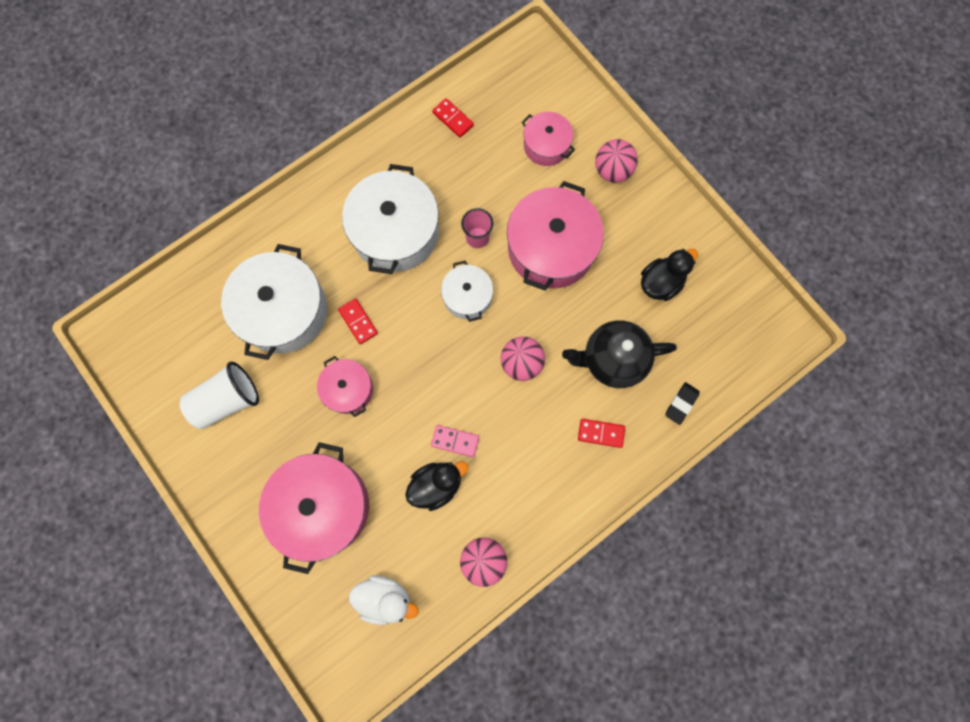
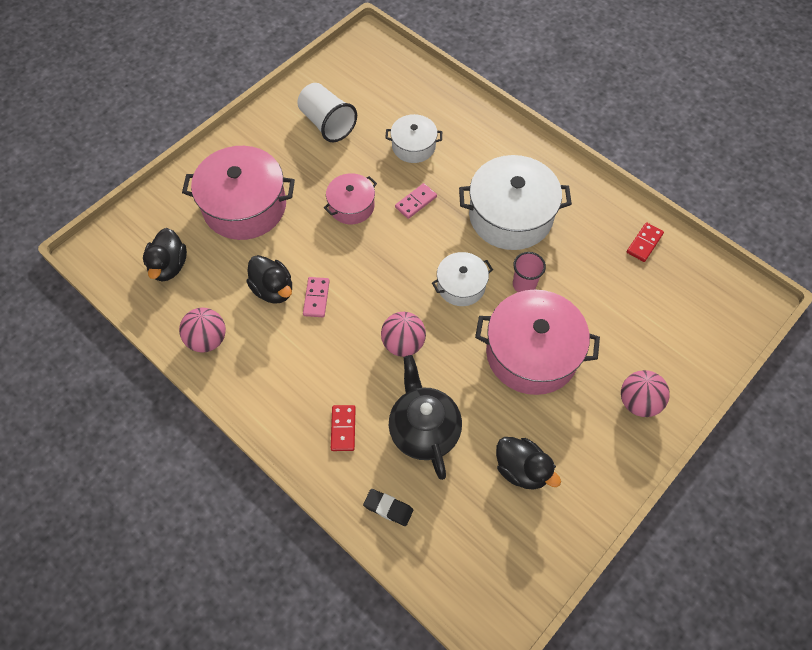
camera: 80 degrees right, 15 degrees down
(283, 311) = (413, 146): white pot -> white pot, size x0.55
(358, 322) = (416, 202): red domino -> pink domino
(385, 598) = (169, 266): white duck -> black duck
(546, 145) = (645, 332): pink pot -> none

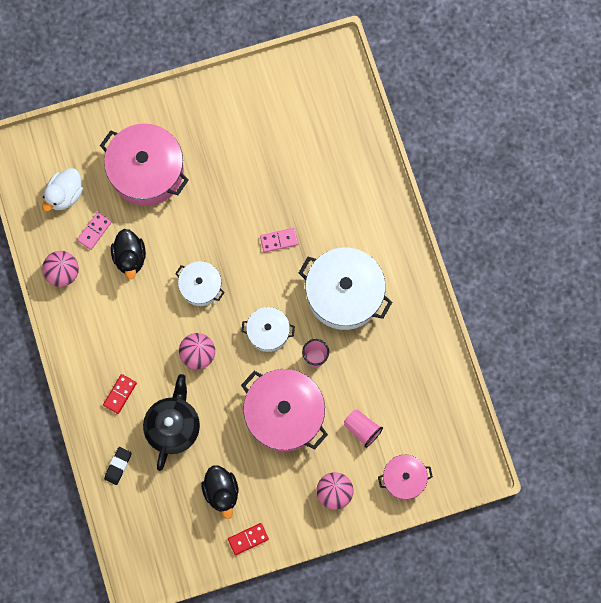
camera: 30 degrees right, 15 degrees up
(169, 266) = (65, 194): black duck -> white duck
(316, 298) = (157, 282): pink domino -> pink domino (94, 231)
(327, 123) = (253, 126): white cup -> none
(351, 206) = (227, 216): pink pot -> pink pot (404, 478)
(388, 508) = (118, 466): black eraser -> black eraser turned 60 degrees clockwise
(413, 146) = (309, 187): white pot -> white pot (200, 286)
(618, 325) = (362, 429): none -> pink cup
(644, 243) = (430, 375): red domino -> red domino (248, 539)

